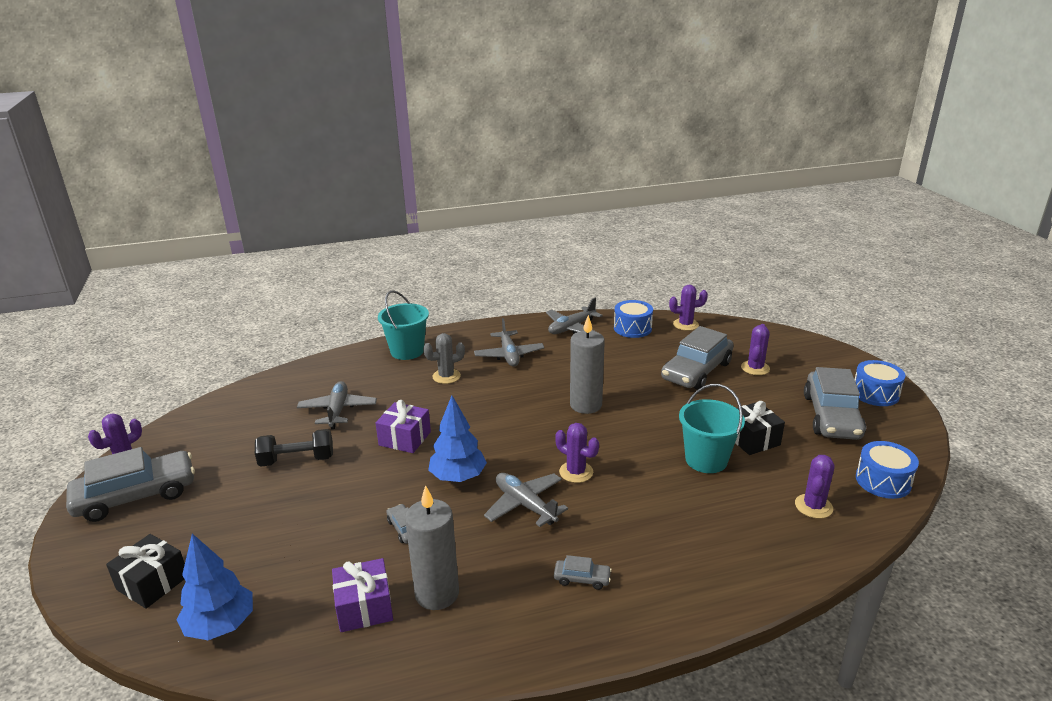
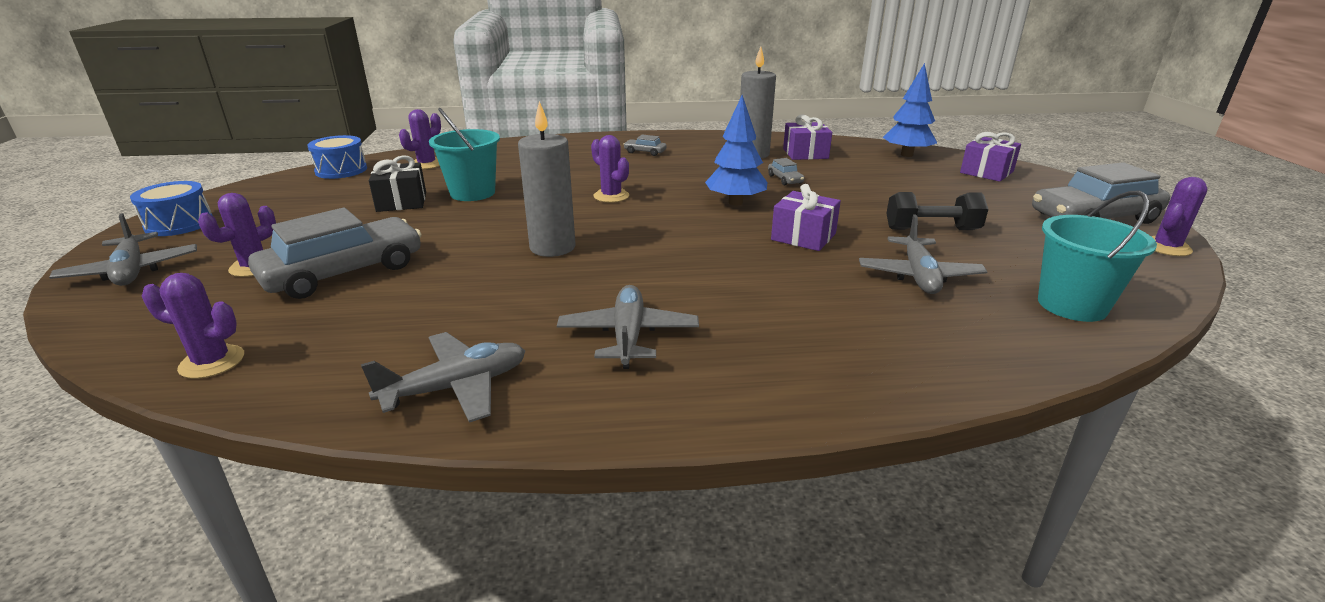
camera: 170 degrees left, 0 degrees up
(152, 583) = (986, 172): black gift -> purple gift
(407, 351) = (842, 371): turquoise bucket -> turquoise bucket (1072, 305)
(446, 376) = (753, 308): grey cactus -> none
(525, 505) = (672, 182): grey plane -> grey plane (132, 271)
(632, 328) = (330, 367): blue drum -> none
(831, 416) = (280, 210): grey car -> none

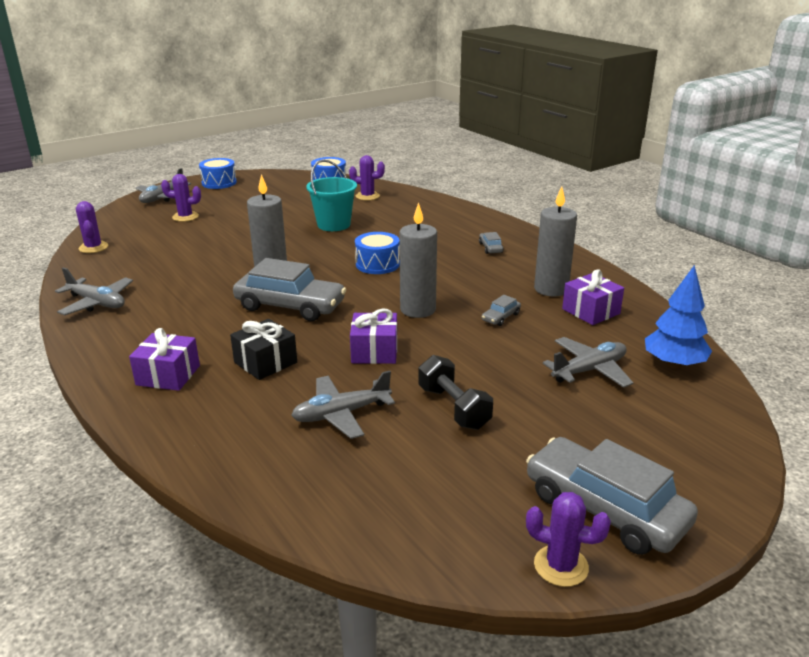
camera: 60 degrees right, 0 degrees up
(344, 272) = (195, 236): grey car -> grey car (290, 306)
(401, 202) = (298, 213): black gift -> black gift (265, 362)
(611, 196) = (377, 264): purple cactus -> blue drum
(628, 335) = (172, 329): grey plane -> grey plane (589, 370)
(735, 202) = (418, 309): blue tree -> grey candle
(986, 172) = (683, 422): purple gift -> purple gift (168, 375)
(1072, 305) = (342, 498): turquoise bucket -> none

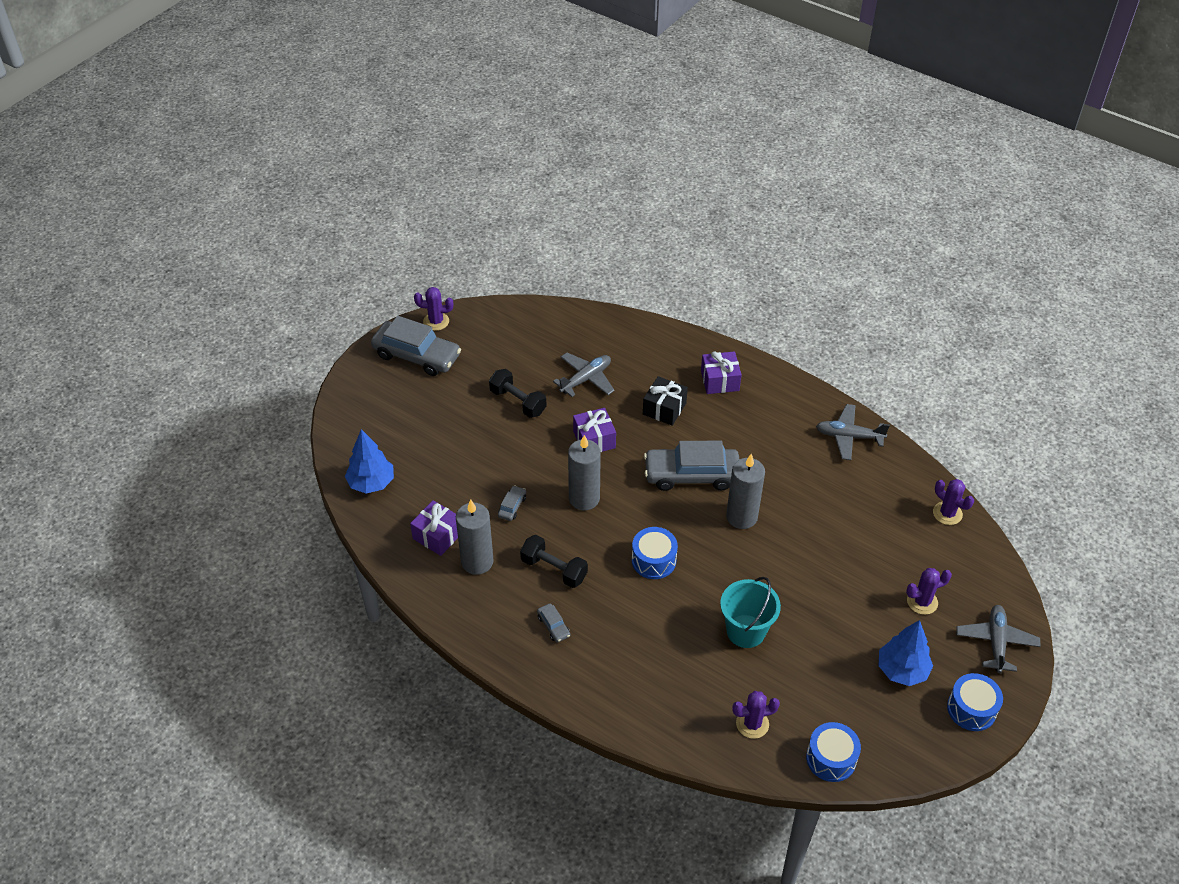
camera: 160 degrees right, 20 degrees up
(242, 198) = (902, 670): none -> blue tree
(475, 274) = (554, 569): none -> black dumbbell
(589, 370) = (433, 460): grey plane -> none

